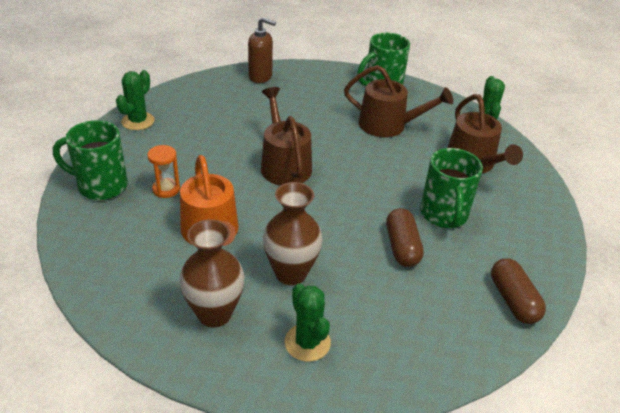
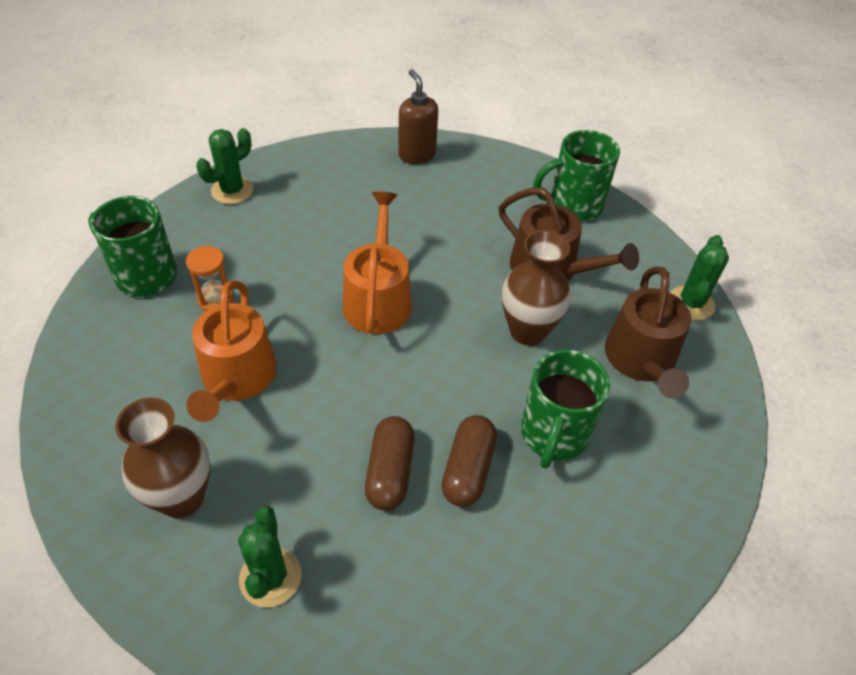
camera: 20 degrees right, 10 degrees up
(260, 77) = (417, 155): brown soap dispenser -> brown soap dispenser turned 150 degrees counterclockwise
(284, 165) = (378, 299): brown watering can -> orange watering can
(291, 273) = (303, 467): brown vase -> brown vase (527, 331)
(513, 300) = (580, 603): brown capsule -> brown capsule (390, 472)

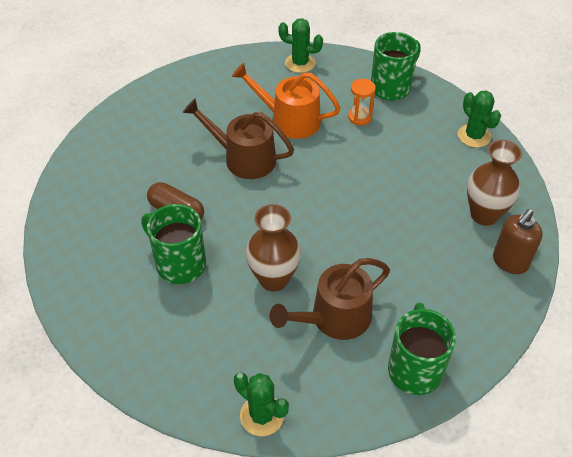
camera: 110 degrees right, 0 degrees up
(182, 498) = (218, 92): brown vase -> brown vase (484, 215)
(270, 577) = (157, 119): green cactus -> green cactus (300, 63)
(378, 299) = (335, 198): orange watering can -> none
(390, 472) = (193, 175): brown capsule -> none
(417, 155) = (510, 262): brown soap dispenser -> brown soap dispenser turned 135 degrees clockwise
(641, 361) = (217, 346): brown watering can -> brown watering can (244, 158)

